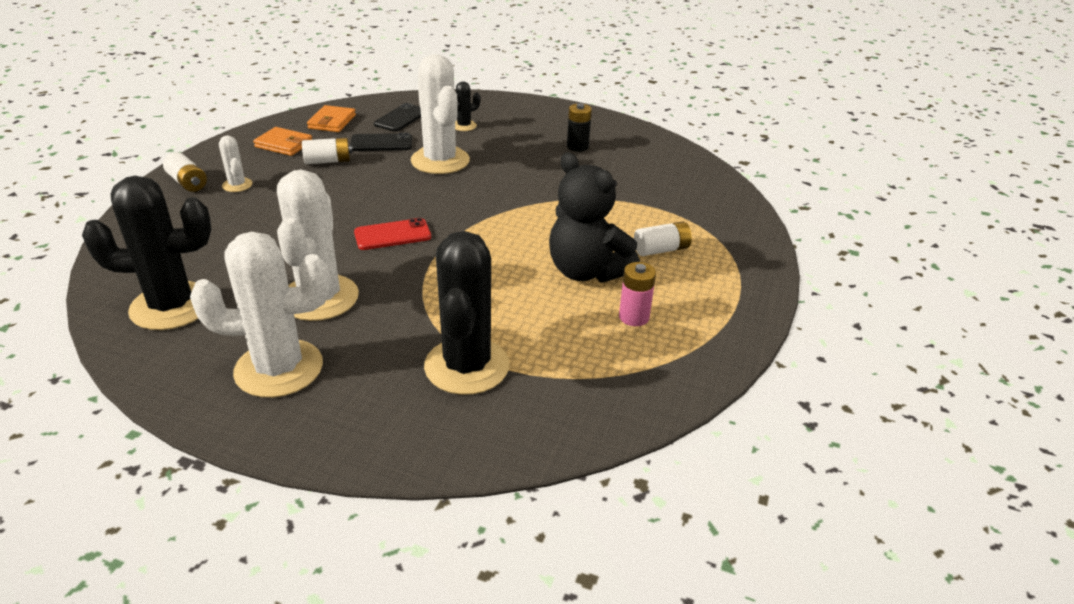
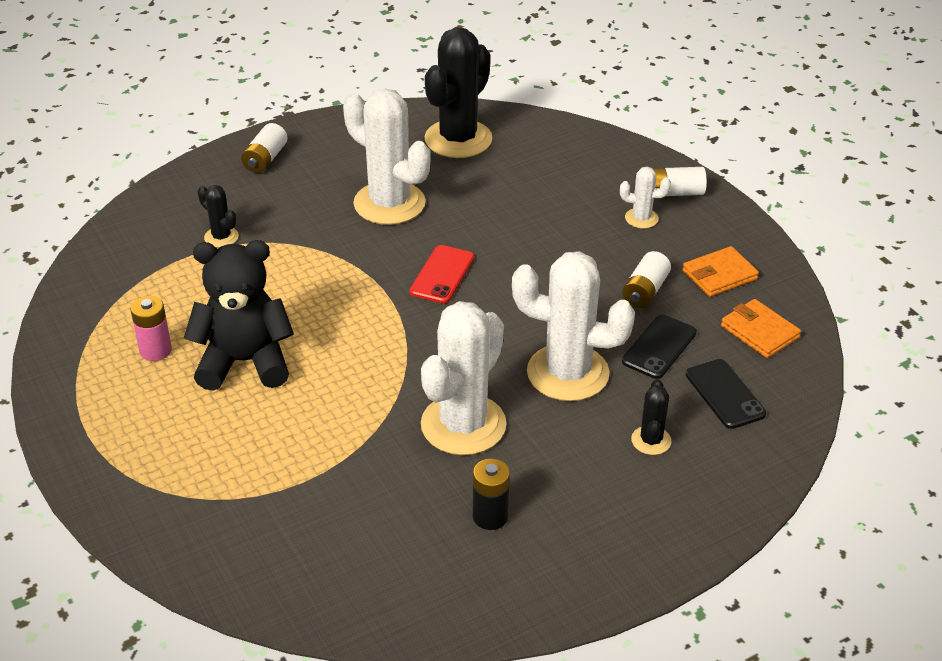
camera: 130 degrees right, 5 degrees up
(279, 368) = (326, 161): white cactus -> white cactus (463, 425)
(467, 366) = (221, 237): black cactus -> black cactus, size x0.46
(661, 250) = (212, 435): white battery -> white battery (265, 159)

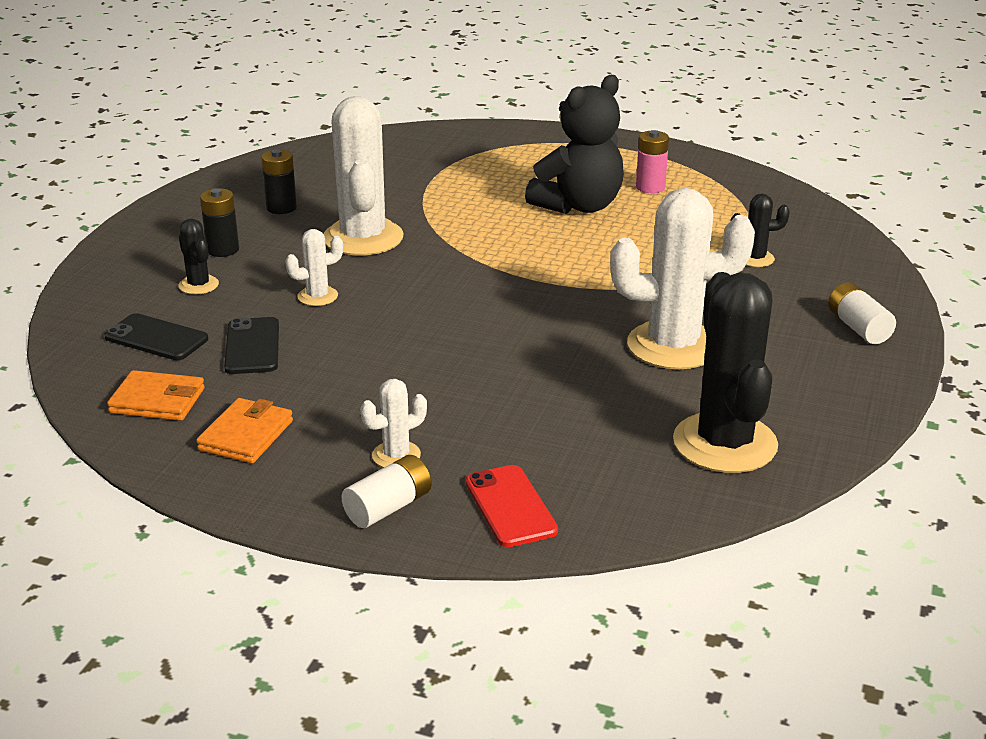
camera: 140 degrees right, 10 degrees down
(442, 275) = (526, 314): red phone -> red phone (510, 506)
(567, 373) = (317, 296): white cactus -> white cactus, size x0.46
(595, 479) = (223, 250): none -> black battery
(645, 291) = (314, 385): white battery -> none

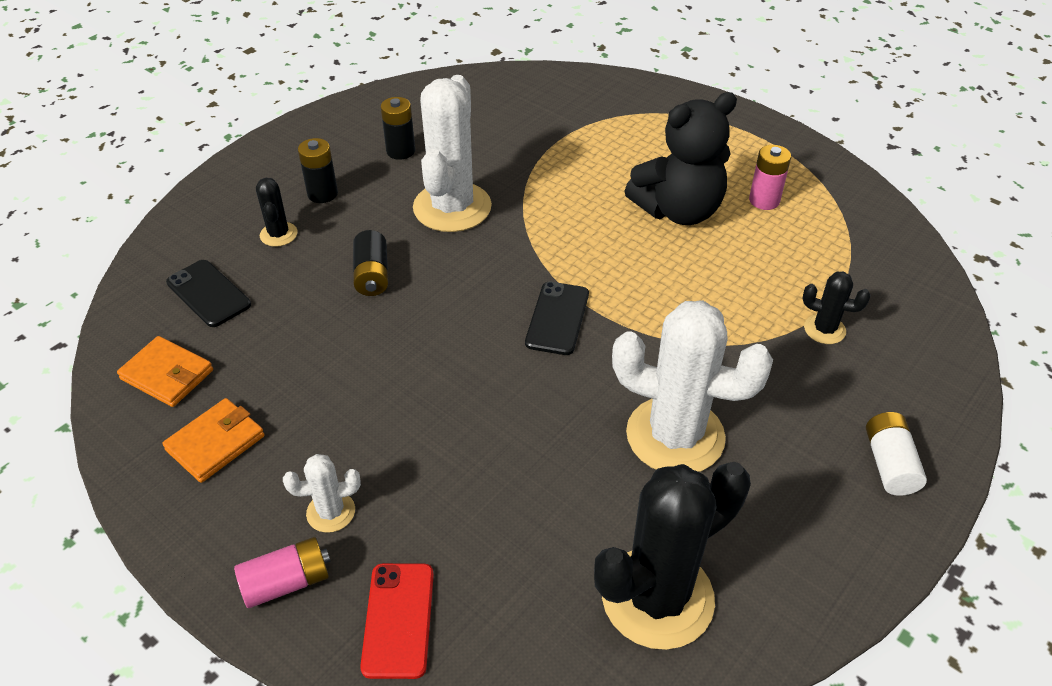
camera: 20 degrees right, 15 degrees up
(252, 346) = (282, 326): black phone -> black phone (557, 318)
(317, 296) = (372, 275): white cactus -> black battery
(388, 507) = (287, 582): white battery -> pink battery
(725, 443) = (657, 598): black cactus -> black cactus turned 45 degrees clockwise

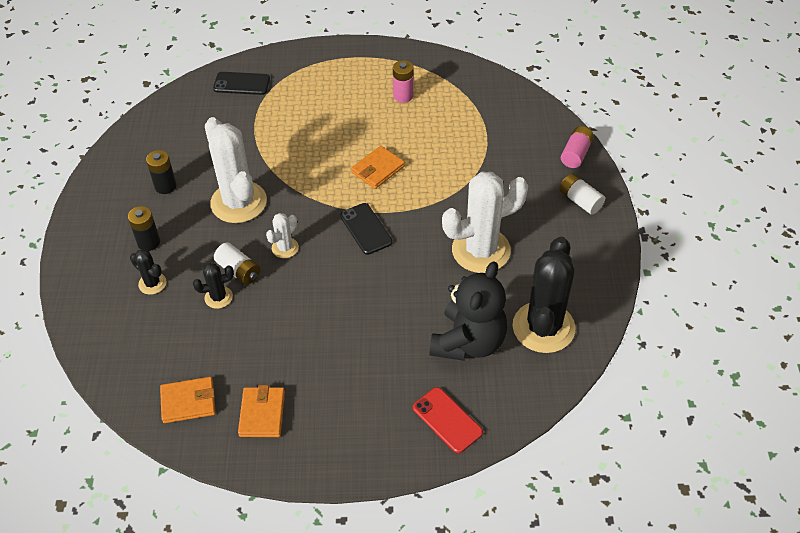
camera: 40 degrees left, 5 degrees up
(208, 293) = (154, 344): black phone -> black phone (241, 84)
(287, 582) = (378, 445): pink battery -> pink battery (576, 154)
(331, 512) = (362, 400): white cactus -> white cactus (285, 248)
(372, 275) = (239, 270): black battery -> white battery
(644, 262) = (378, 169): none -> orange wallet
(678, 210) = (365, 128): black teddy bear -> black teddy bear (468, 342)
(824, 329) = (496, 152): black cactus -> black cactus (218, 297)

